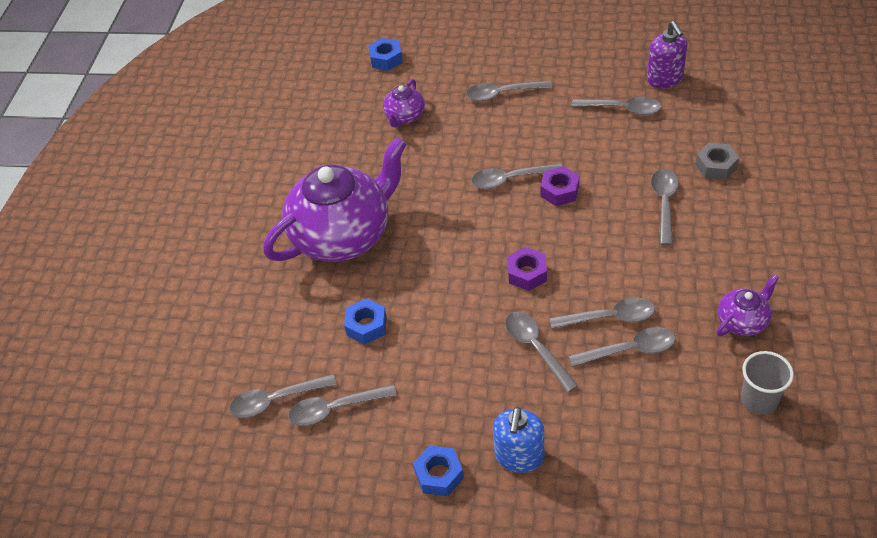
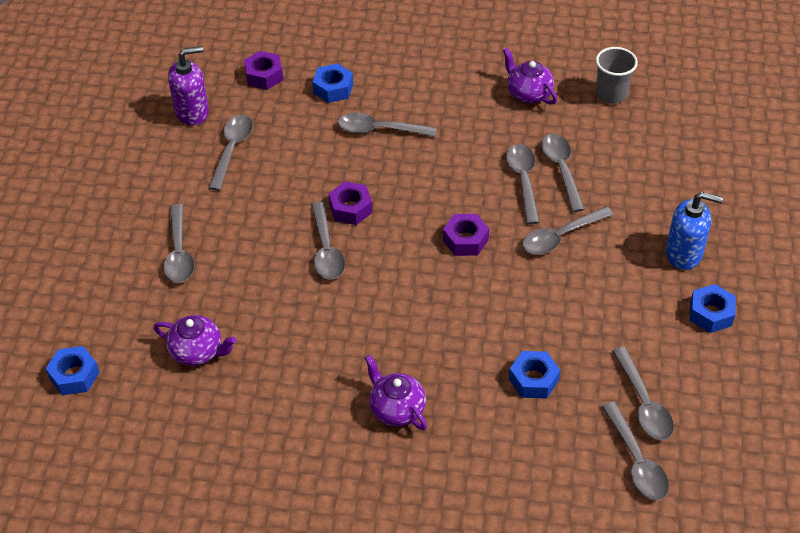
camera: 95 degrees left, 0 degrees up
(343, 235) = (396, 409): purple teapot -> purple teapot, size x0.44
(716, 166) = (333, 88): grey nut -> blue nut
(723, 118) = (264, 76): none -> purple nut

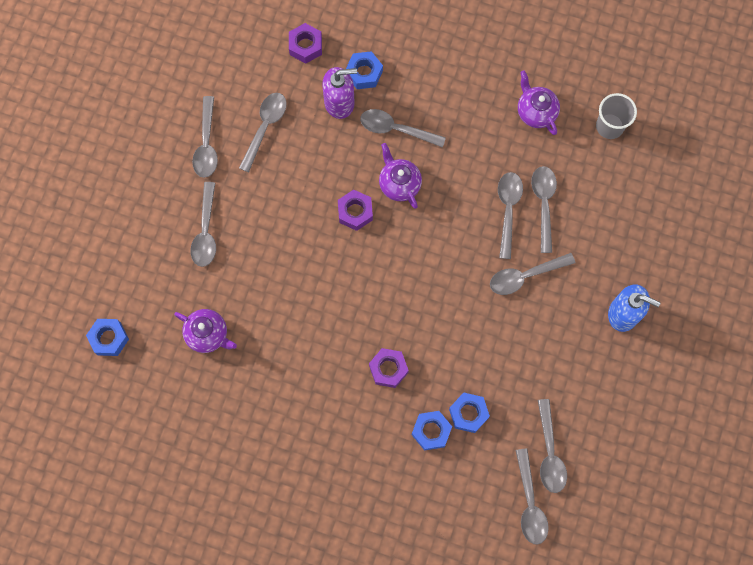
camera: 10 degrees right, 25 degrees up
(192, 112) = (236, 78): purple soap dispenser -> purple soap dispenser (339, 102)
(326, 250) = (327, 252): grey spoon -> grey spoon (207, 144)
(396, 409) = (355, 419): purple teapot -> purple teapot (399, 184)
(465, 240) = (444, 264): purple nut -> purple nut (388, 369)
(711, 314) = (628, 378): blue nut -> blue nut (431, 431)

